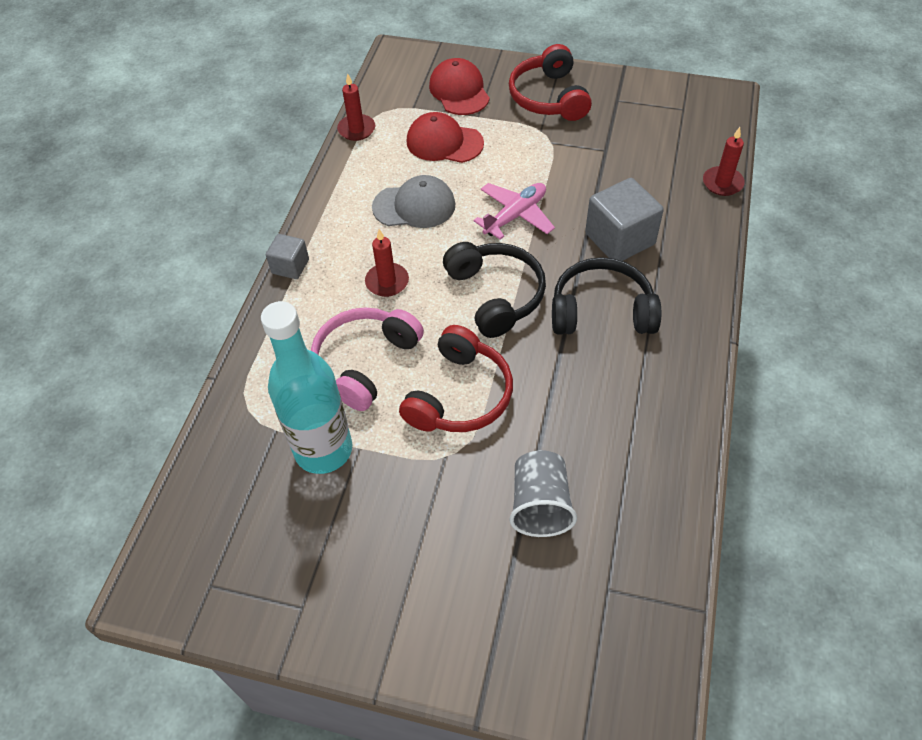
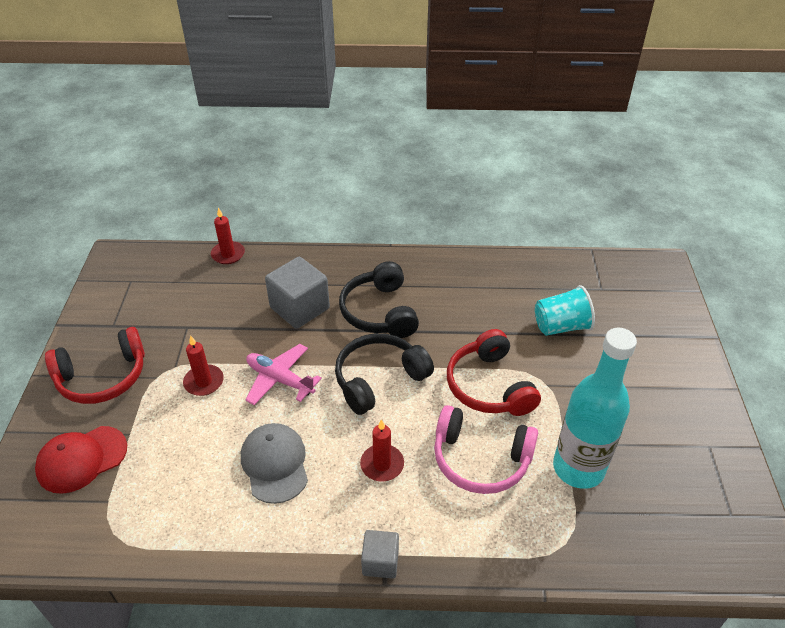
camera: 105 degrees left, 10 degrees down
(356, 129) = (146, 554): red candle -> red candle (204, 382)
(444, 142) = (173, 457): red cap -> none
(459, 395) = (489, 386): red headphones -> red headphones turned 120 degrees counterclockwise
(540, 505) = (561, 326): grey cup -> turquoise cup

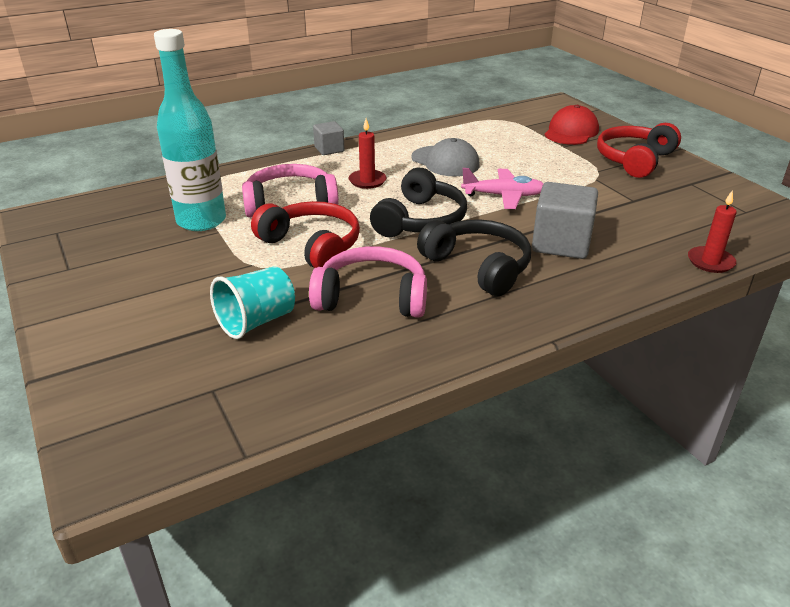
camera: 150 degrees right, 10 degrees down
(204, 382) = (559, 178): red candle -> none
(473, 315) = (372, 298): none -> pink headphones

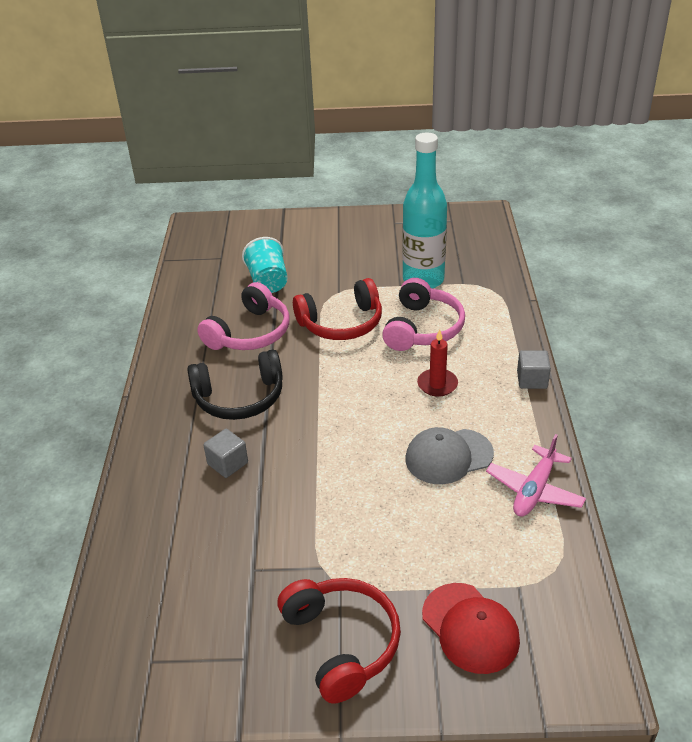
camera: 120 degrees right, 5 degrees up
(420, 220) = (336, 392): black headphones -> none
(503, 196) = (339, 467): pink plane -> pink plane (534, 490)
(561, 243) = (227, 463): grey cube -> grey cube, size x0.57
(710, 262) = (112, 551): red candle -> none

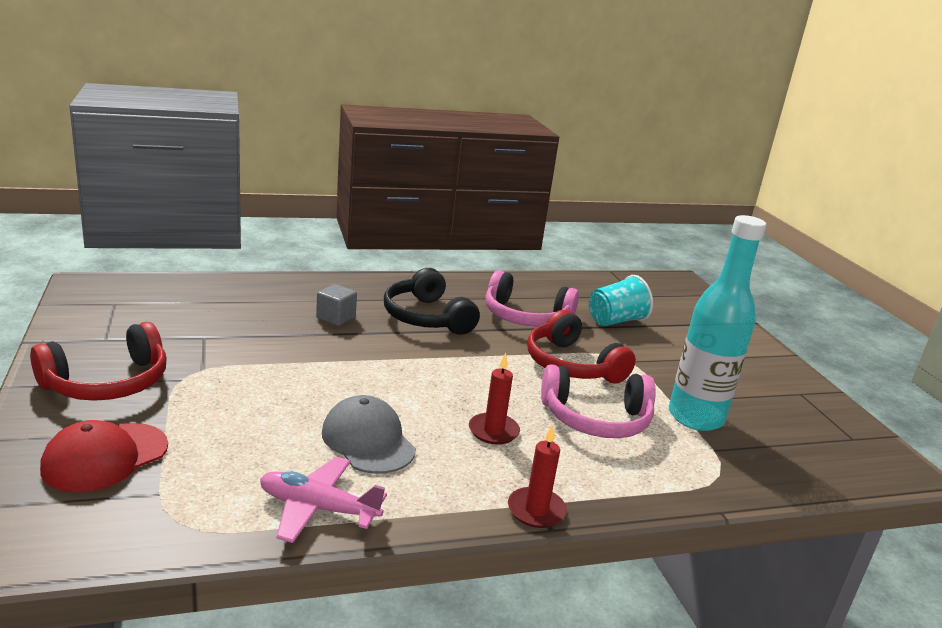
camera: 70 degrees right, 15 degrees down
(532, 380) = (536, 510): grey cube -> red candle

